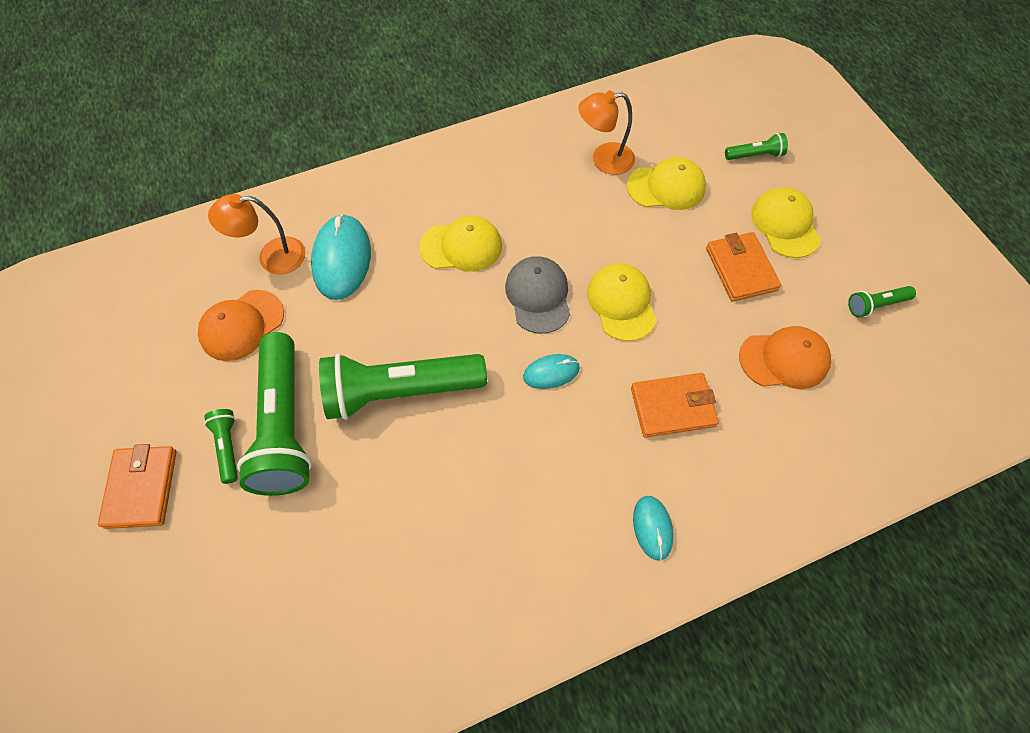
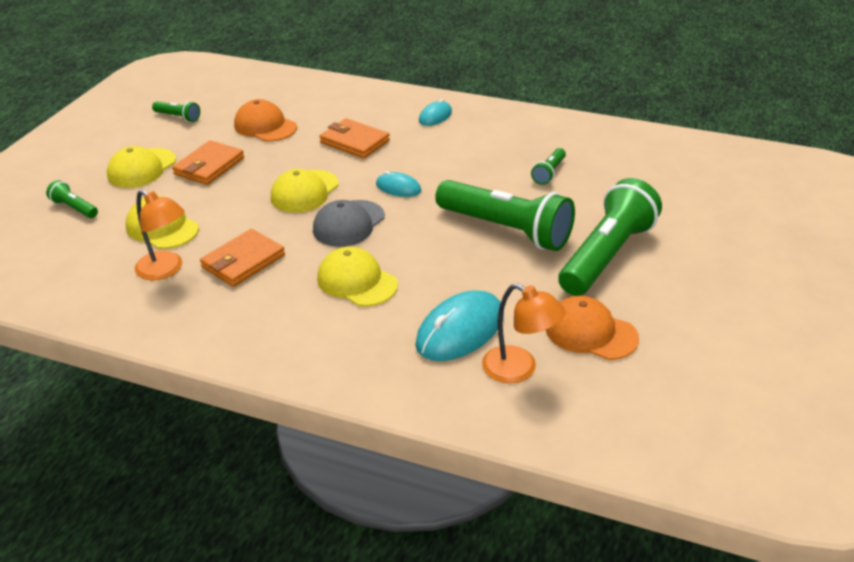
camera: 135 degrees left, 25 degrees down
(141, 488) = (740, 278): orange wallet -> orange wallet (243, 261)
(228, 447) = (658, 266): green flashlight -> green flashlight (549, 173)
(242, 325) = (590, 333): orange cap -> orange cap turned 150 degrees counterclockwise

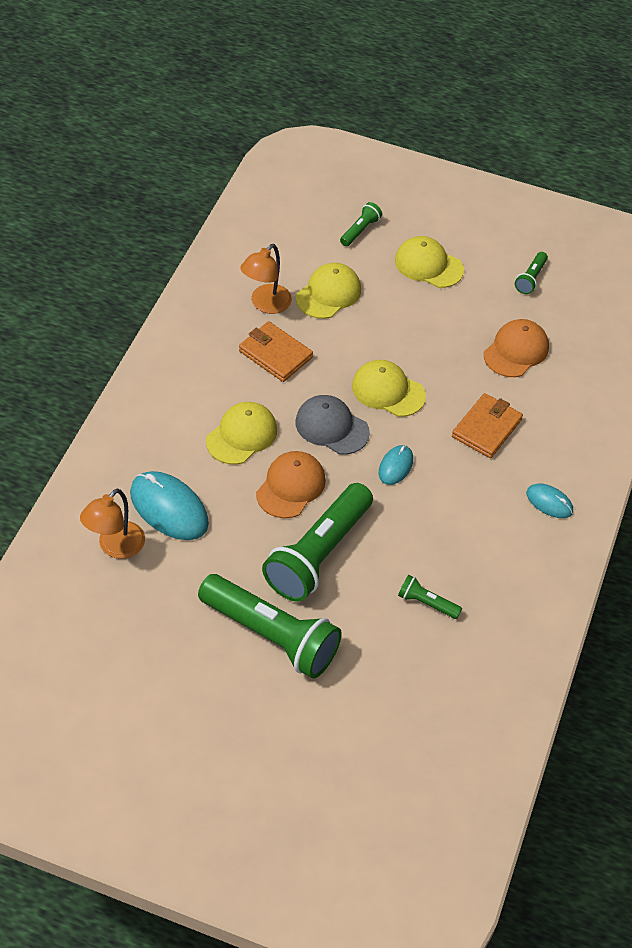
camera: 85 degrees right, 15 degrees up
(209, 166) = (433, 314): orange wallet -> none
(590, 333) = (157, 605): orange cap -> orange cap (291, 486)

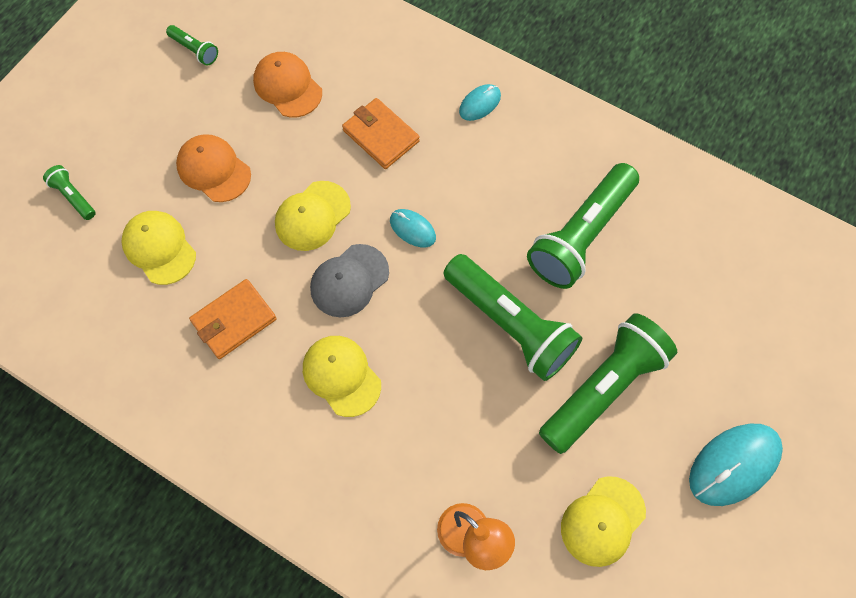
camera: 75 degrees left, 15 degrees up
(169, 508) = (428, 471): turquoise mouse -> turquoise mouse (734, 464)
(265, 304) = (156, 318): orange lamp -> none
(291, 486) = (420, 336): orange cap -> orange cap (213, 170)
(426, 603) = (581, 235): green flashlight -> green flashlight, size x2.28
(428, 265) = (147, 140): yellow cap -> yellow cap (602, 521)

